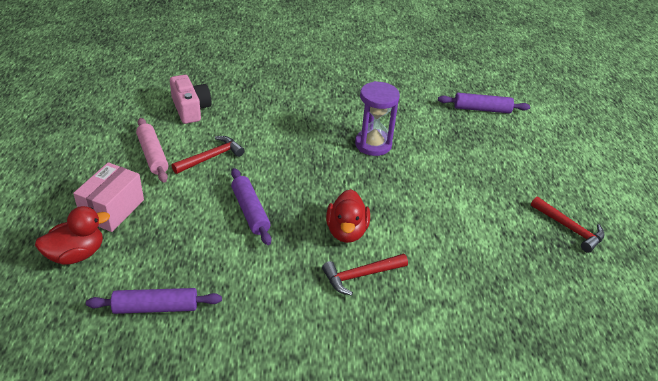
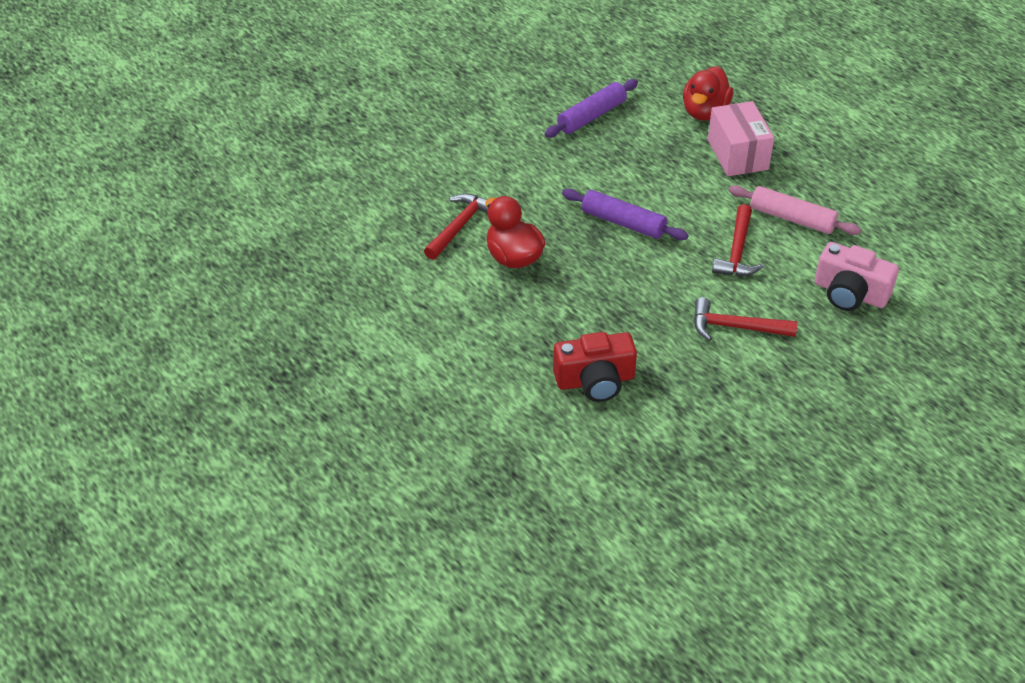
camera: 145 degrees right, 5 degrees up
(373, 144) = (595, 380): purple hourglass -> red camera
(482, 109) = (513, 550): purple rolling pin -> none
(570, 229) = (280, 403): red hammer -> red hammer (735, 327)

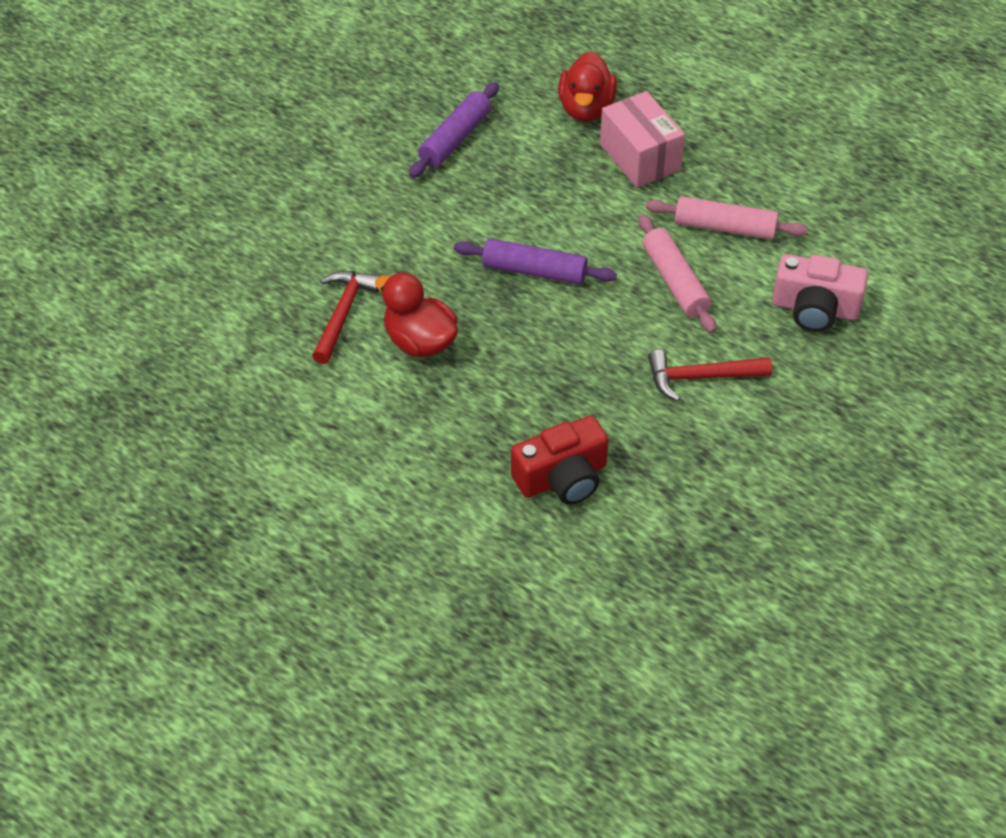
camera: 15 degrees left, 5 degrees up
(737, 251) = (675, 282): red hammer -> pink rolling pin

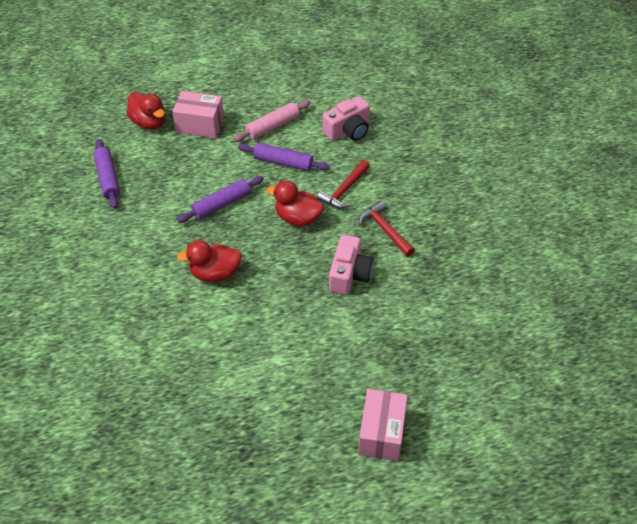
camera: 50 degrees left, 0 degrees up
(343, 313) = (164, 291): red hammer -> red hammer (384, 229)
(345, 677) = (381, 433): none -> pink box
(562, 478) = (349, 274): red camera -> pink camera
(597, 361) = (297, 218): none -> red duck
(675, 282) = (283, 162): pink rolling pin -> purple rolling pin

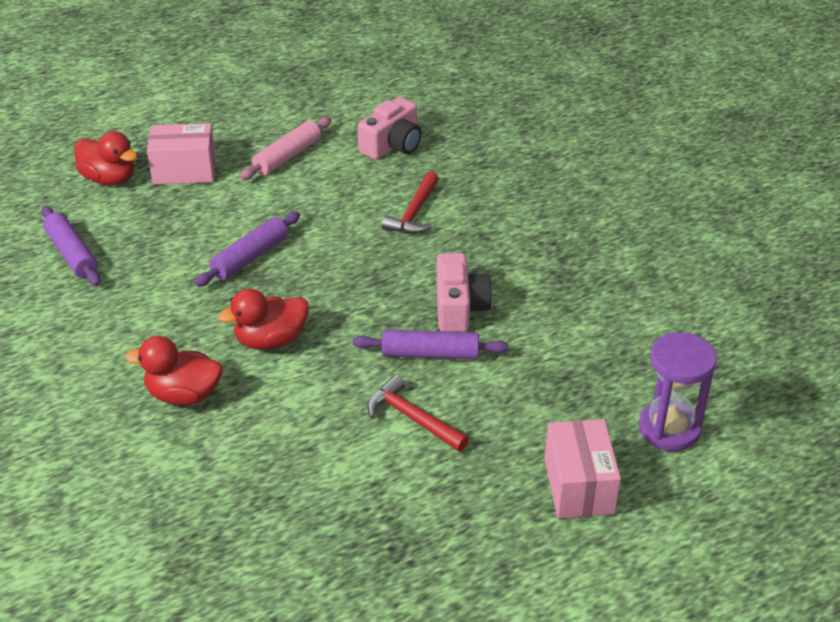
camera: 15 degrees left, 10 degrees down
(283, 162) = (318, 195): purple rolling pin -> purple rolling pin (430, 354)
(297, 218) = (363, 255): red duck -> red duck (183, 395)
(384, 229) = (486, 248): red hammer -> red hammer (412, 418)
(460, 403) = (669, 428): none -> purple hourglass

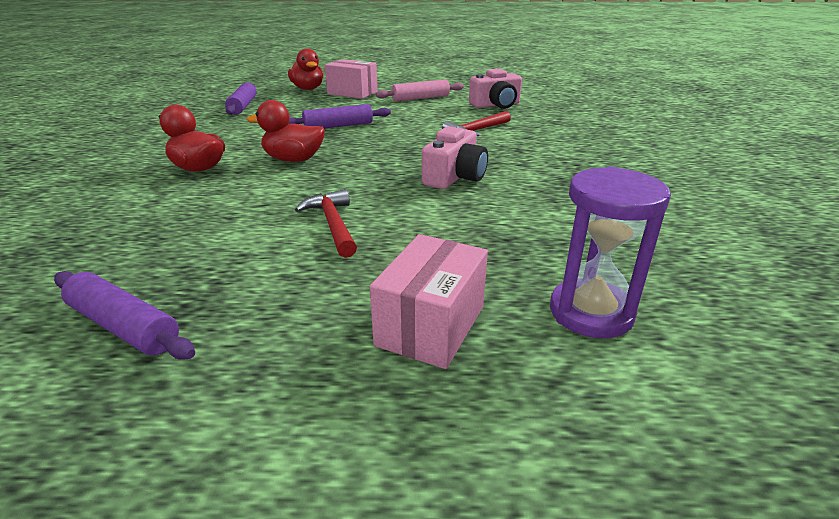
camera: 30 degrees right, 10 degrees down
(430, 354) = (399, 194): purple rolling pin -> purple rolling pin (124, 326)

